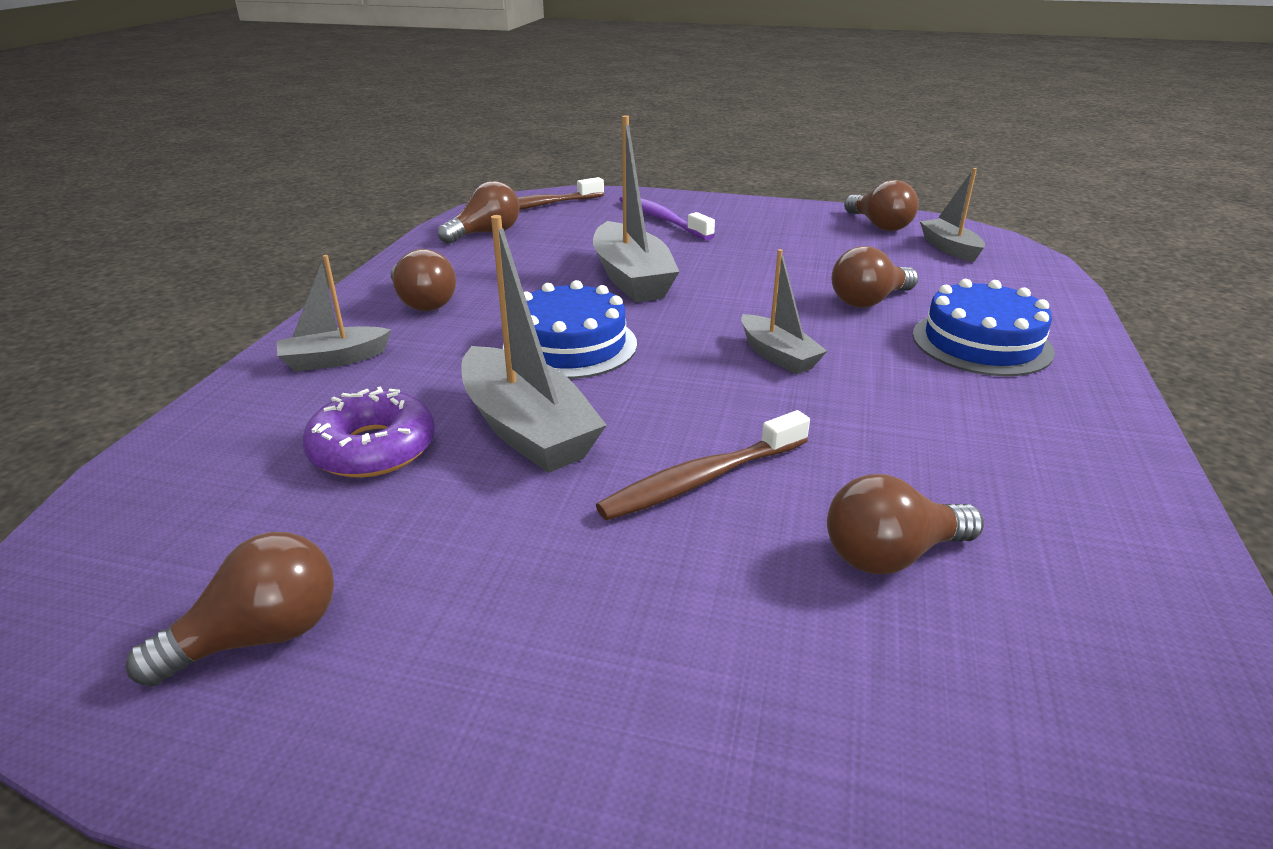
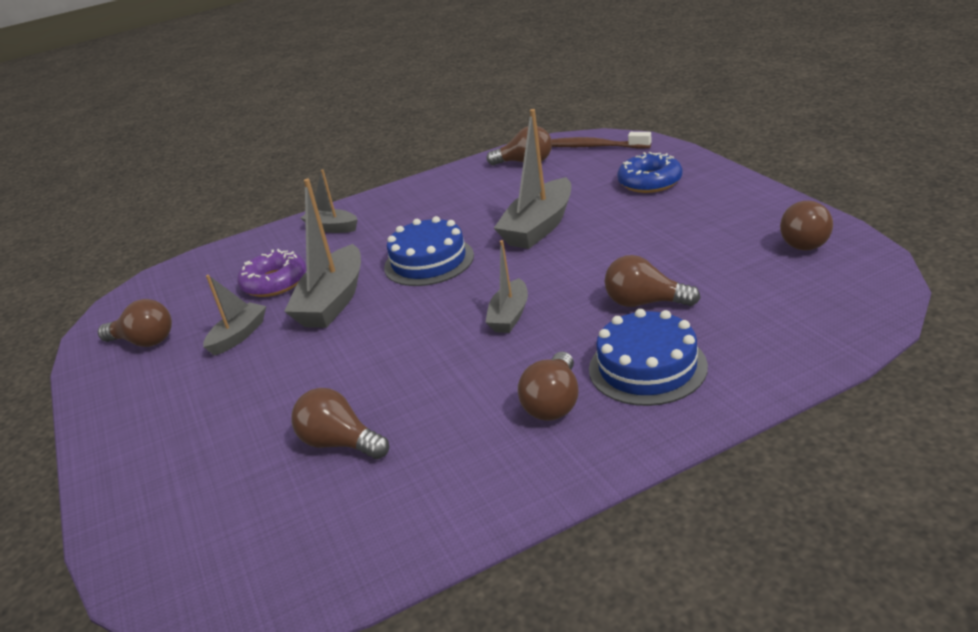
camera: 55 degrees right, 0 degrees up
(423, 303) = (415, 205): brown light bulb -> brown light bulb (554, 403)
(661, 219) = (650, 182): purple toothbrush -> blue donut
(701, 479) = (345, 363): brown toothbrush -> none
(949, 248) = (816, 284): grey boat -> grey boat (239, 336)

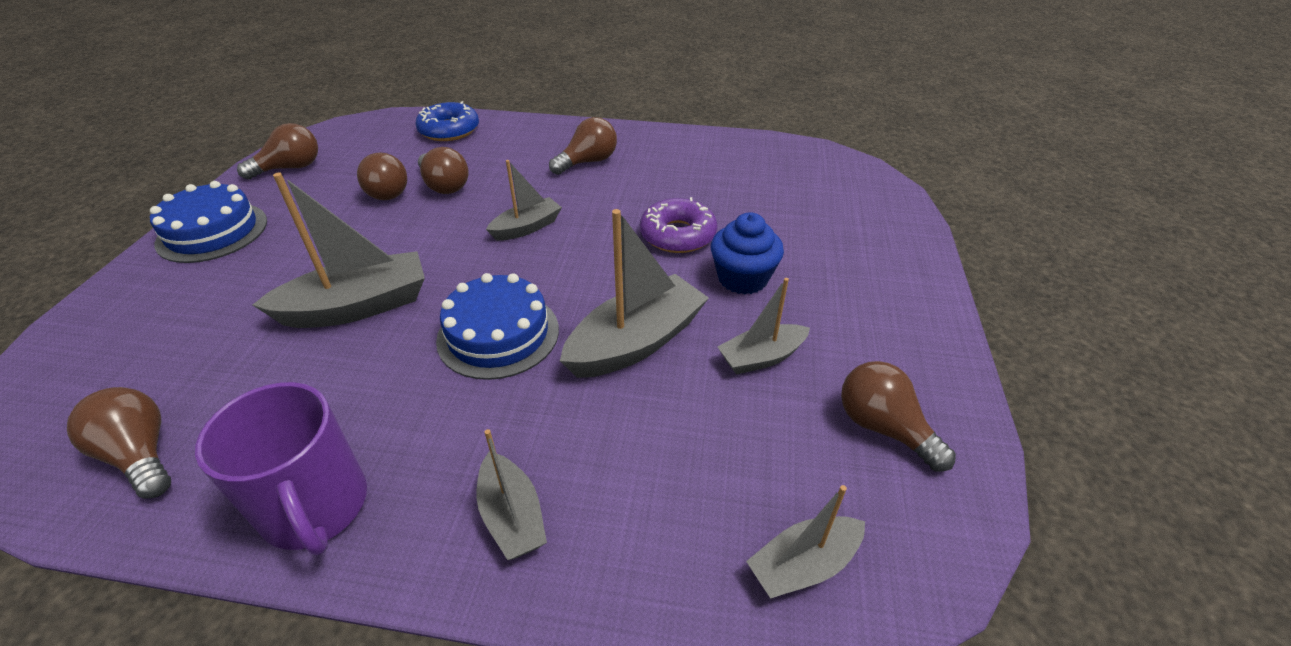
camera: 150 degrees left, 10 degrees up
(183, 278) = (803, 565): none -> grey boat
(275, 282) = (675, 430): purple donut -> purple donut (678, 235)
(281, 376) = (742, 278): none -> blue cupcake
(340, 443) = (731, 203): brown light bulb -> brown light bulb (387, 191)
(422, 191) = (316, 507): none -> purple mug
(594, 147) = (52, 413): brown toothbrush -> none
(647, 367) = (516, 153): blue cake -> blue cake (212, 232)
(650, 182) = (188, 294): blue donut -> blue donut (449, 130)

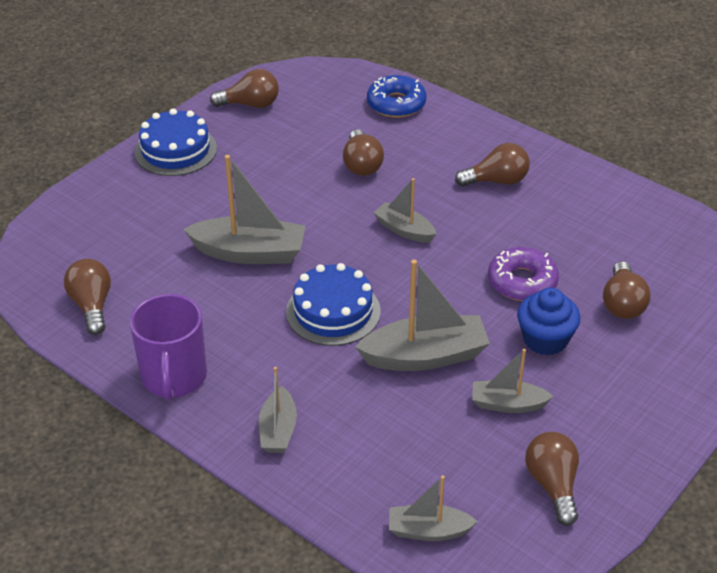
camera: 30 degrees right, 0 degrees up
(387, 191) = (314, 154): brown light bulb -> brown light bulb (622, 304)
(527, 228) = (404, 230): grey boat -> grey boat turned 135 degrees counterclockwise

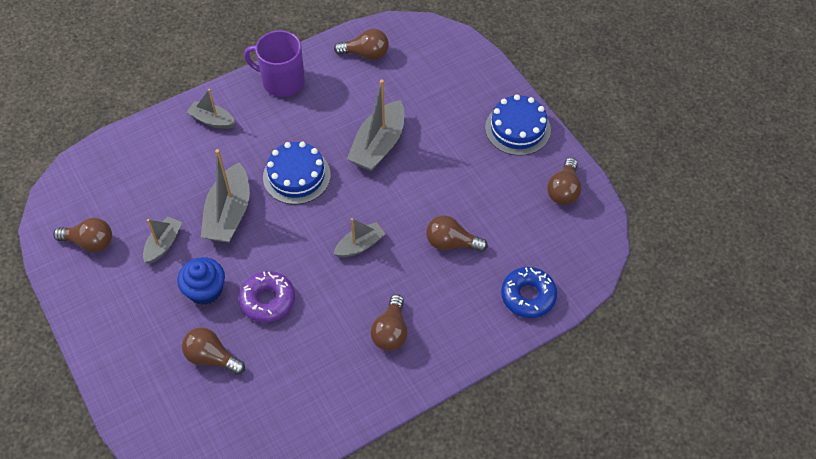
camera: 110 degrees right, 15 degrees up
(428, 530) = (99, 169): grey boat -> none

